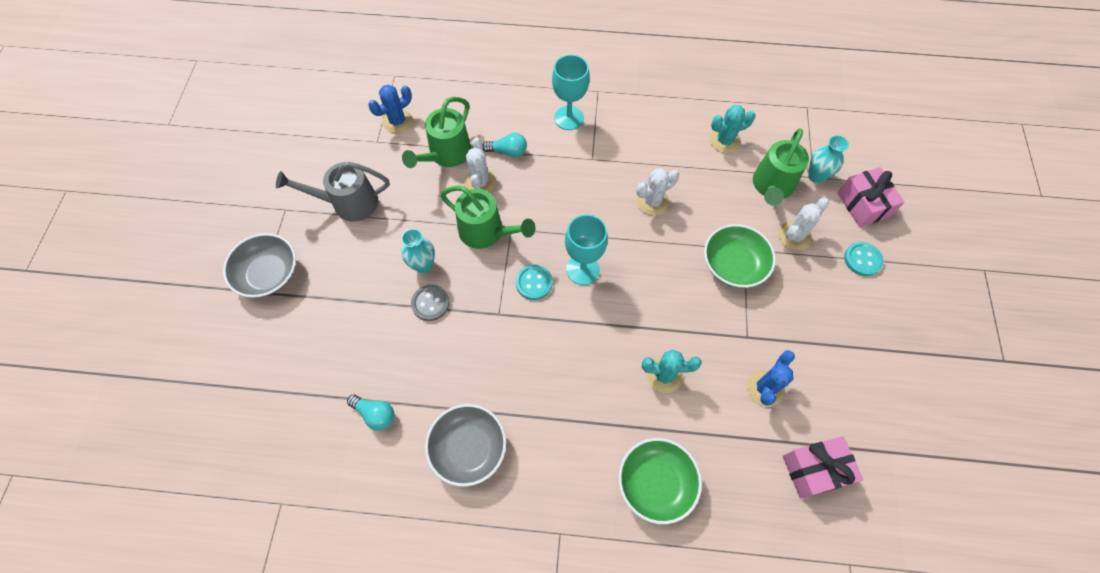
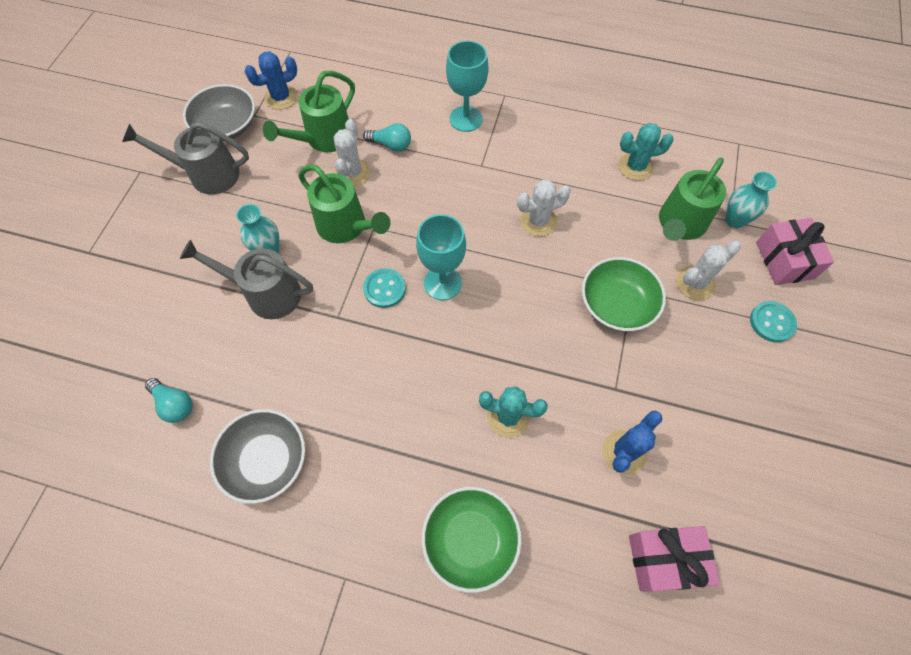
camera: 10 degrees right, 0 degrees up
(268, 274) = (104, 235): grey bowl -> grey bowl (227, 126)
(430, 303) = (266, 293): grey button -> grey watering can

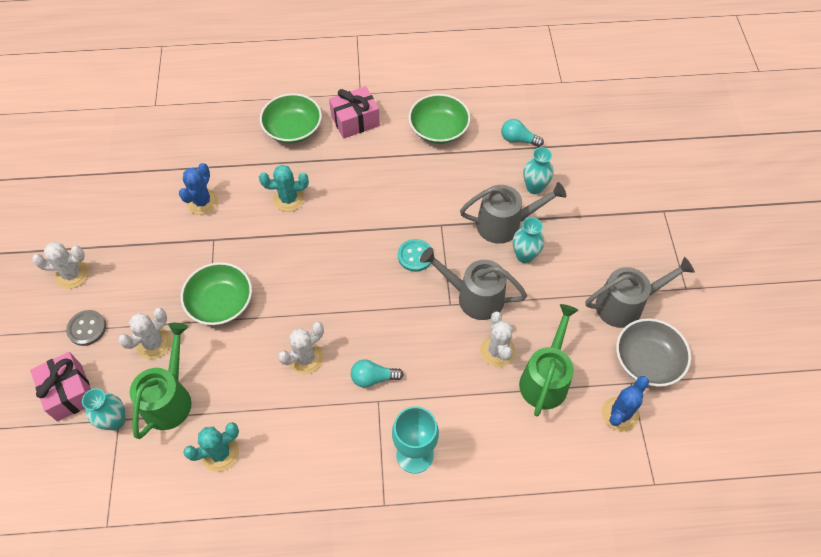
camera: 160 degrees right, 5 degrees down
(203, 328) = (534, 187): none -> turquoise vase
(266, 460) = (438, 129): grey bowl -> green bowl
(346, 227) = (473, 297): green watering can -> grey watering can
(391, 145) = (477, 394): turquoise light bulb -> turquoise light bulb (373, 378)
(442, 283) = (370, 275): turquoise goblet -> none
(664, 560) = (170, 153): pink gift -> pink gift (355, 121)
(771, 322) = (87, 328): turquoise button -> grey button
(797, 398) = (72, 274): none -> white cactus

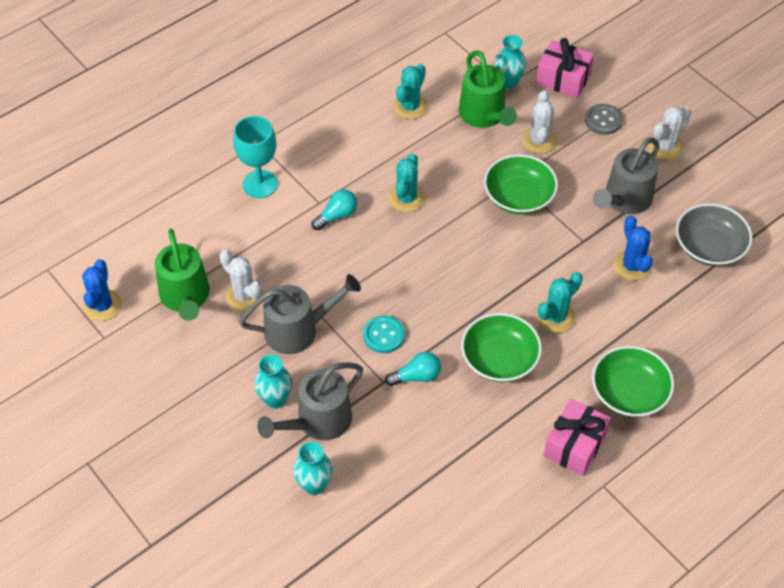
camera: 145 degrees right, 5 degrees down
(305, 358) = (406, 198): white cactus -> turquoise cactus
(438, 129) = (474, 493): green bowl -> green bowl (499, 359)
(518, 140) = (373, 538): turquoise light bulb -> turquoise light bulb (416, 376)
(626, 305) = (143, 408): grey watering can -> grey watering can (624, 200)
(647, 360) = (97, 366): grey bowl -> grey bowl (709, 247)

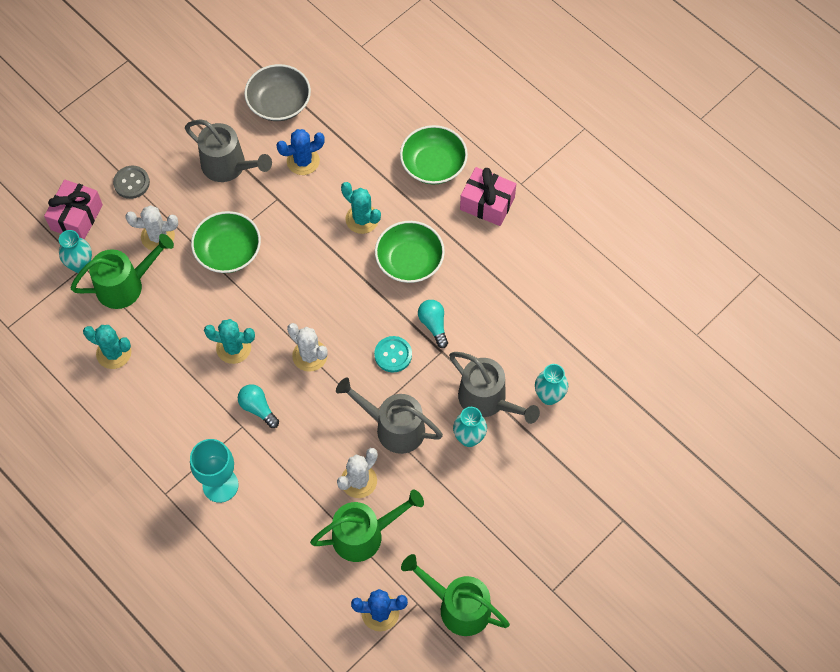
camera: 95 degrees left, 10 degrees up
(92, 373) = (457, 606): none -> green watering can
(299, 330) = (393, 427): grey watering can -> grey watering can turned 45 degrees counterclockwise
(665, 147) = (164, 133): white cactus -> white cactus (310, 355)

